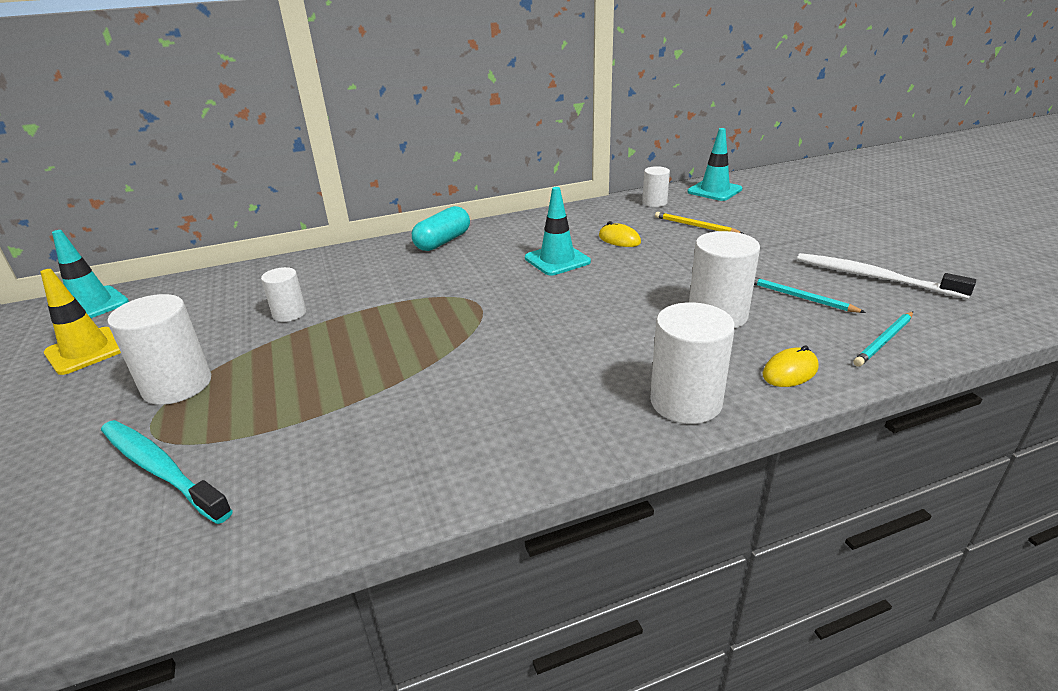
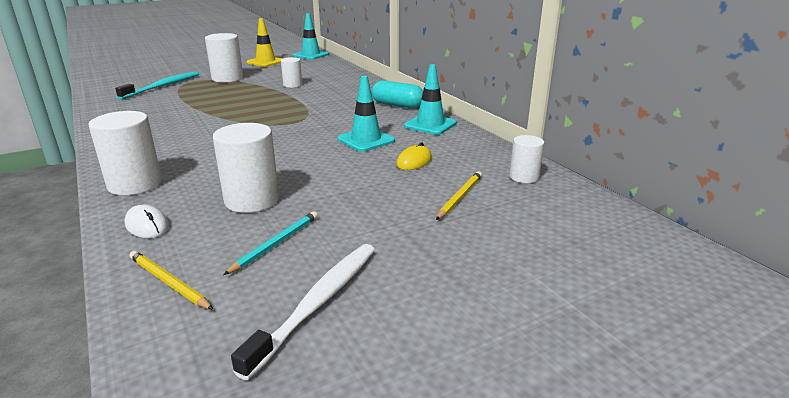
camera: 80 degrees right, 5 degrees down
(714, 191) = (591, 213): turquoise traffic cone -> turquoise traffic cone (430, 125)
(790, 371) = (147, 225): yellow mouse -> white mouse
(884, 341) = (168, 282): turquoise pencil -> yellow pencil

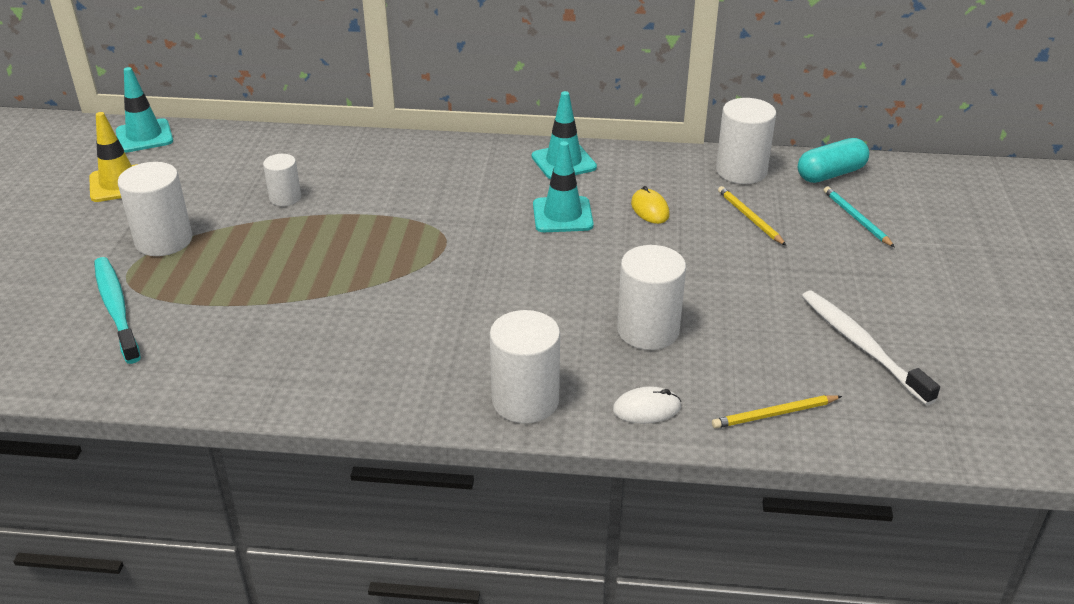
camera: 55 degrees left, 10 degrees up
(276, 244) = (752, 340): turquoise pencil -> turquoise pencil (856, 218)
(397, 105) = (475, 156): turquoise capsule -> turquoise capsule (830, 174)
(524, 177) = (741, 171): white cylinder -> white cylinder, size x1.69

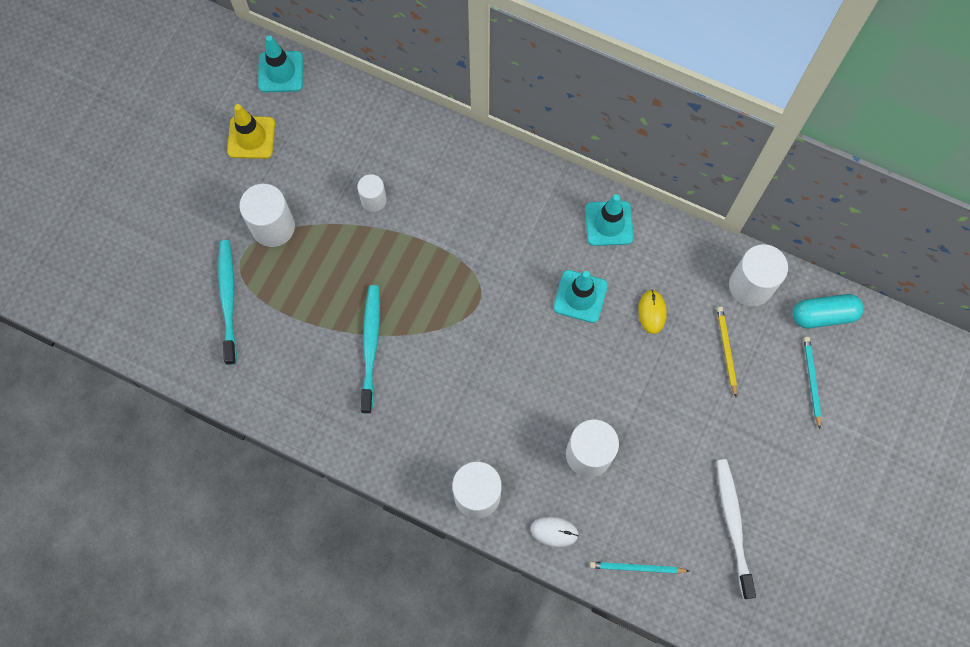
camera: 20 degrees right, 35 degrees up
(324, 305) = (371, 346): none -> turquoise toothbrush
(774, 414) = (637, 568): yellow pencil -> turquoise pencil

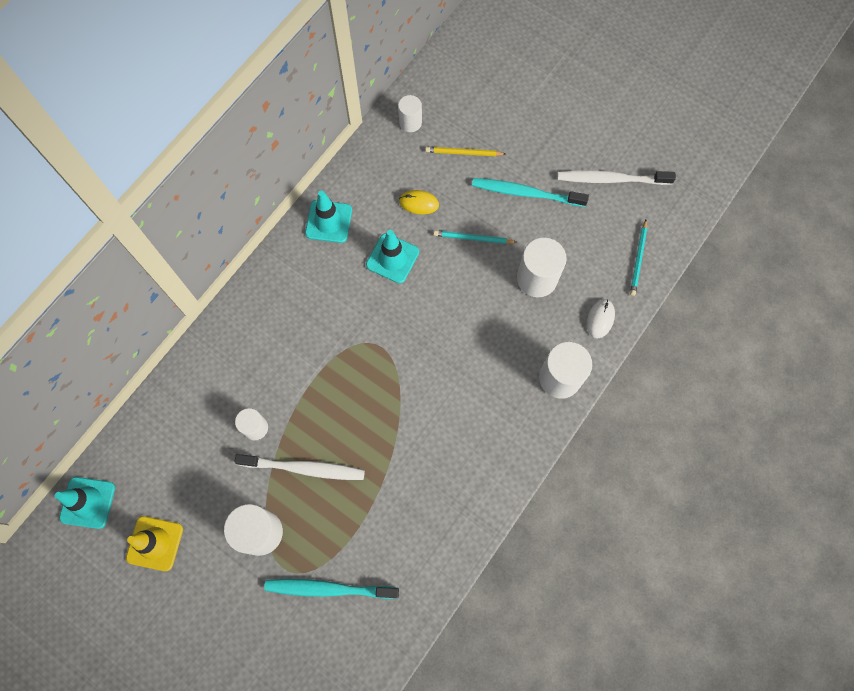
camera: 80 degrees left, 0 degrees up
(340, 254) = (304, 468): none -> white toothbrush
(371, 346) = (404, 452): turquoise toothbrush -> turquoise toothbrush (525, 193)
(750, 285) = (410, 122): white cylinder -> white cylinder, size x0.59
(811, 381) = (501, 96): turquoise pencil -> turquoise pencil (473, 238)
(823, 315) = (447, 75): turquoise capsule -> none

